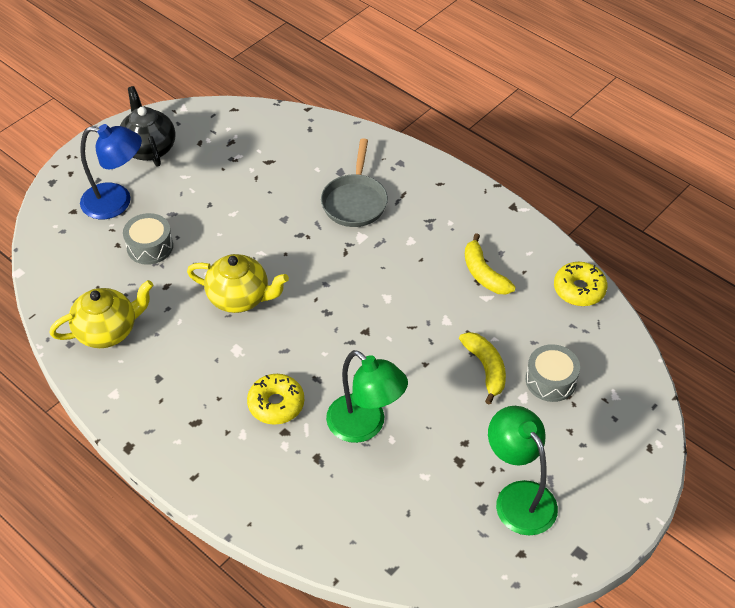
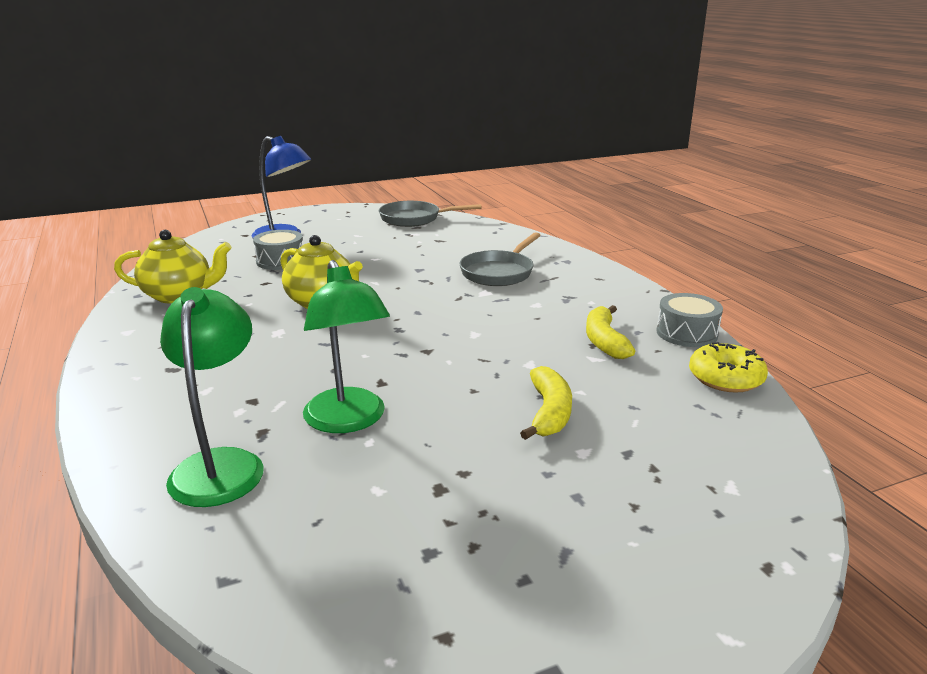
camera: 25 degrees right, 25 degrees down
(149, 148) = (345, 219): black teapot -> none
(217, 127) = (414, 219): none -> grey pan
(276, 404) = (269, 377): yellow donut -> none
(518, 497) = (497, 557): green lamp -> green lamp (221, 464)
(550, 380) = (635, 446): grey drum -> grey drum (686, 333)

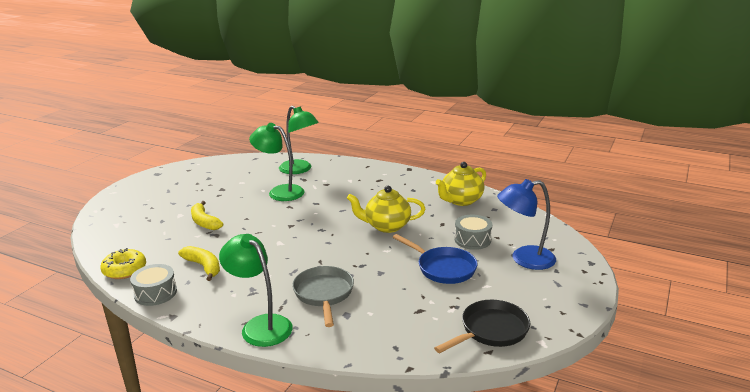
camera: 140 degrees right, 0 degrees up
(360, 253) = (443, 268): none -> blue pan
(414, 219) = (491, 330): grey pan -> black pan
(587, 272) = (260, 325): none -> green lamp

